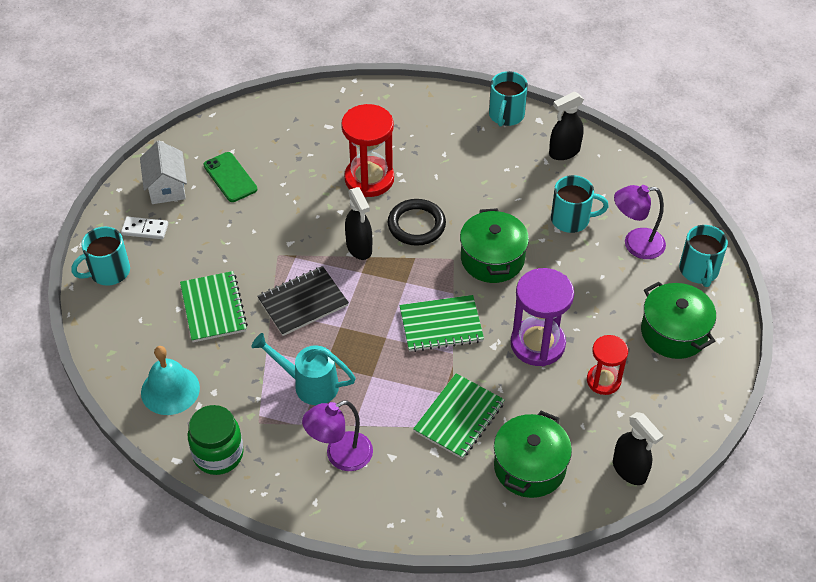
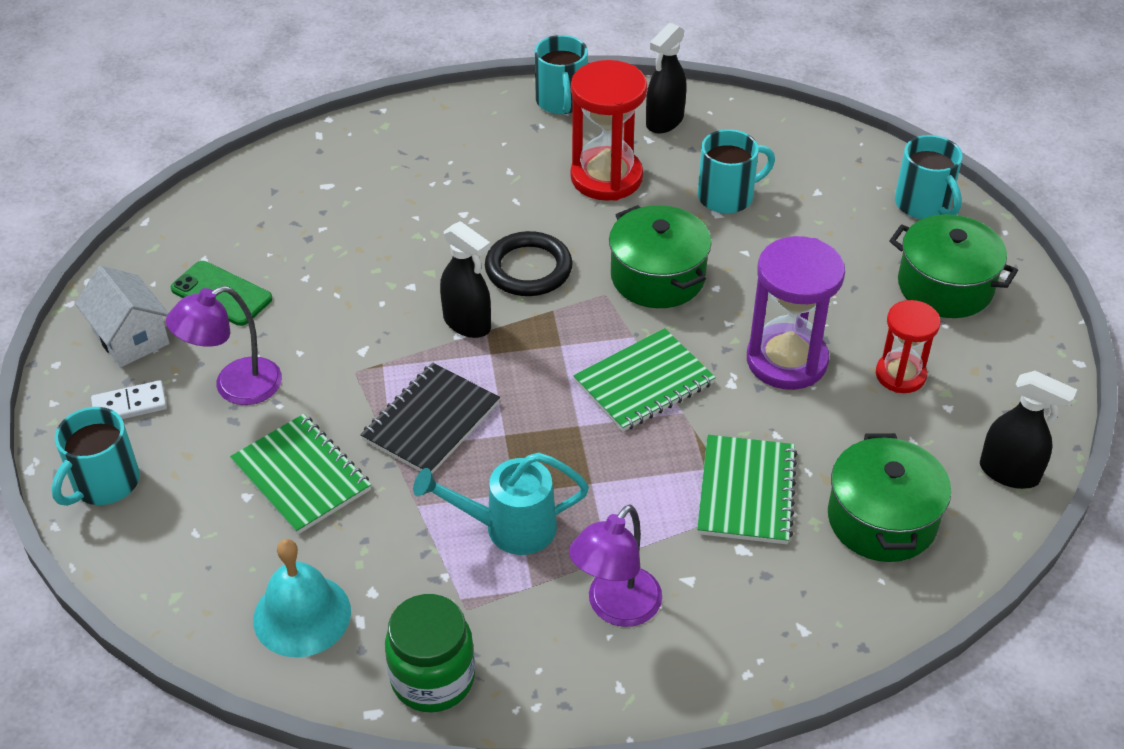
camera: 25 degrees left, 5 degrees down
(369, 179) = (426, 233): red hourglass -> red hourglass (606, 177)
(635, 244) = (826, 200): purple lamp -> purple lamp (235, 387)

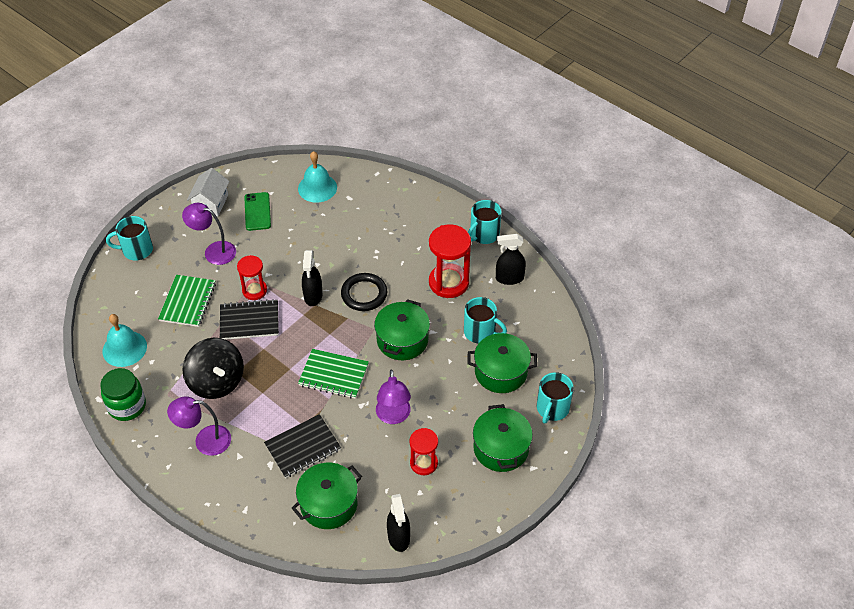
camera: 50 degrees right, 5 degrees up
(129, 405) = (178, 229): white domino -> none
(263, 206) = (317, 188): none -> turquoise bell
(377, 382) = (254, 290): none -> red hourglass
(509, 527) = (216, 381): turquoise watering can -> black spinning top
(746, 492) = (303, 447): green notebook -> black notebook
(787, 360) = (393, 416): purple hourglass -> purple lamp
(815, 216) = (501, 372): none -> green pot

